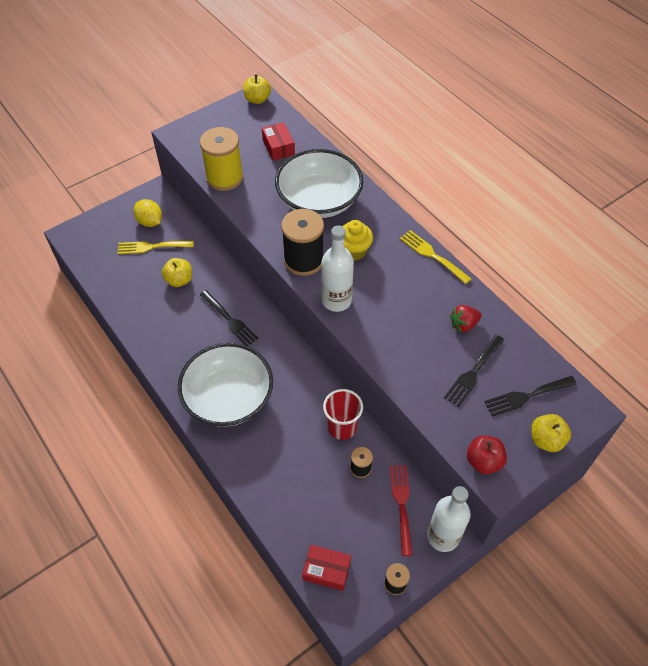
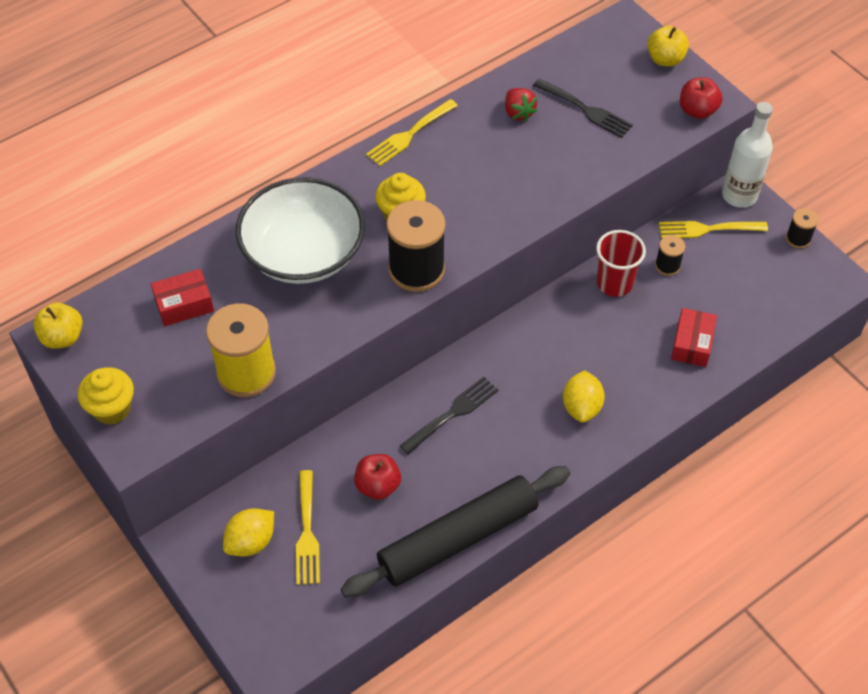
camera: 90 degrees left, 0 degrees up
(135, 322) = (458, 538): none -> black rolling pin
(179, 280) = (378, 486): yellow apple -> red apple
(205, 123) = (112, 408): none -> yellow cupcake
(228, 398) = (581, 407): white bowl -> yellow lemon
(326, 570) = (795, 299): red box -> red box (692, 344)
(336, 300) = (485, 234): white bottle -> none
(401, 504) = (707, 229): red fork -> yellow fork
(526, 396) = (613, 68): black fork -> none

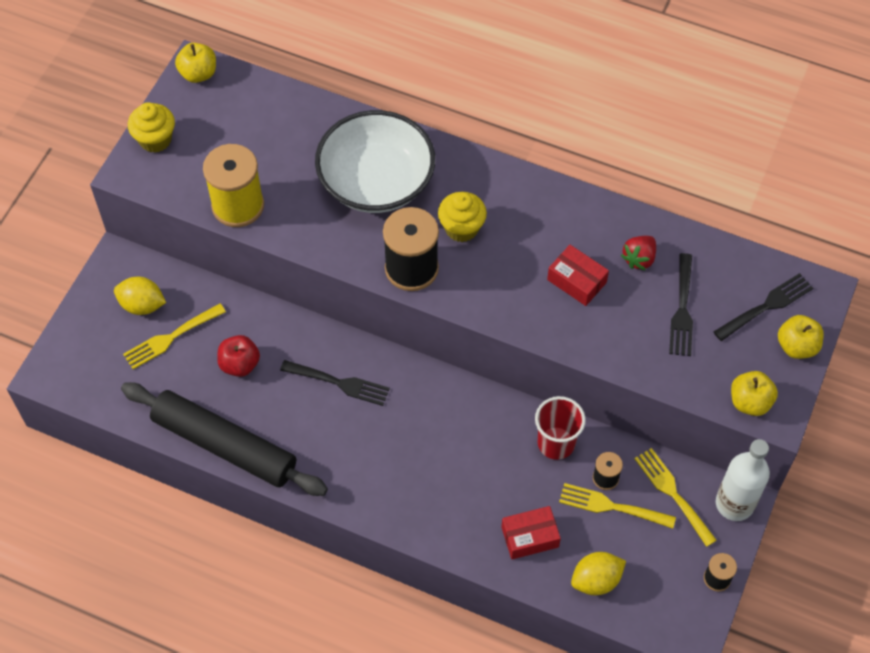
camera: 60 degrees right, 5 degrees up
(184, 305) = (275, 131): red box -> red box (576, 281)
(409, 135) = (553, 190): yellow fork -> yellow fork (611, 506)
(581, 407) = (406, 477): yellow lemon -> yellow lemon (596, 580)
(617, 58) = (766, 306): none -> black fork
(697, 110) = (750, 402): red apple -> yellow apple

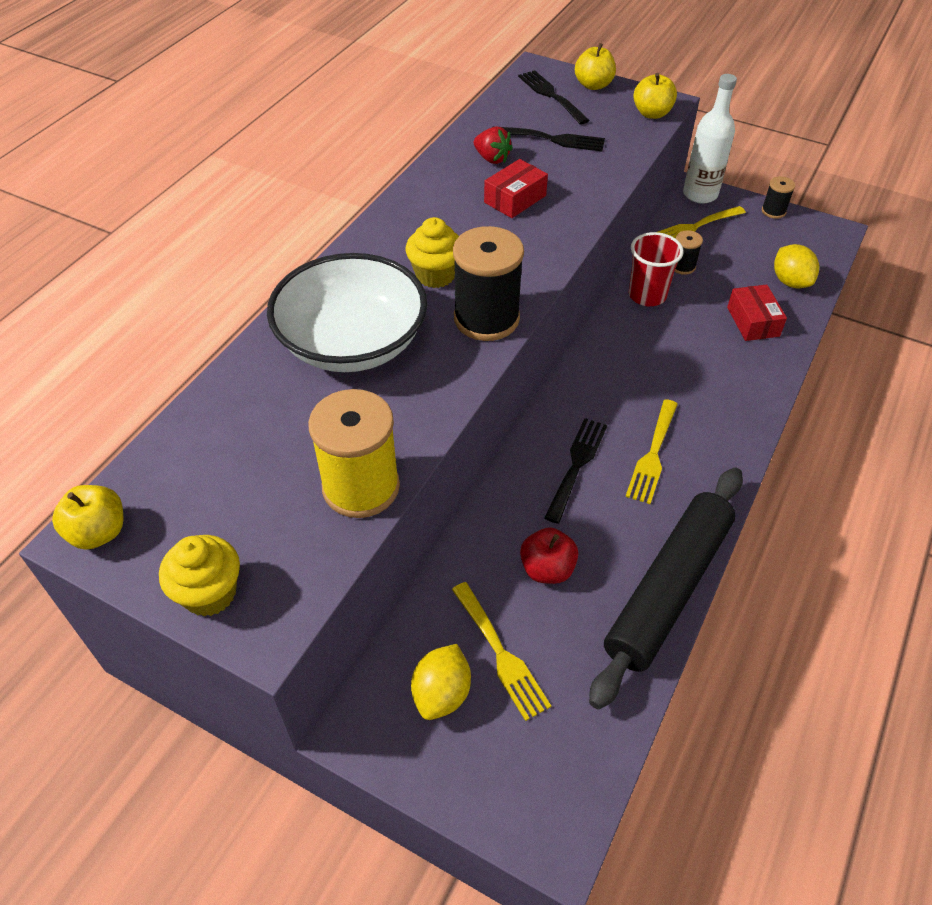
camera: 85 degrees left, 10 degrees down
(611, 506) = (712, 265): yellow fork -> yellow fork (653, 455)

